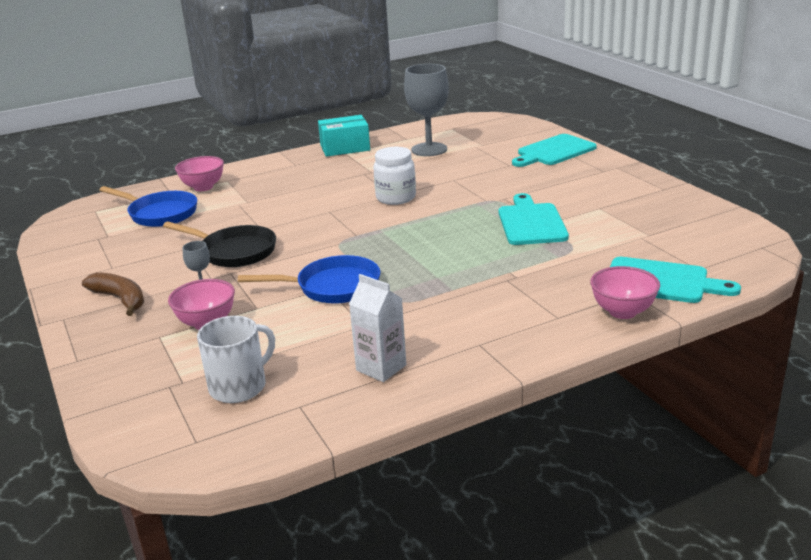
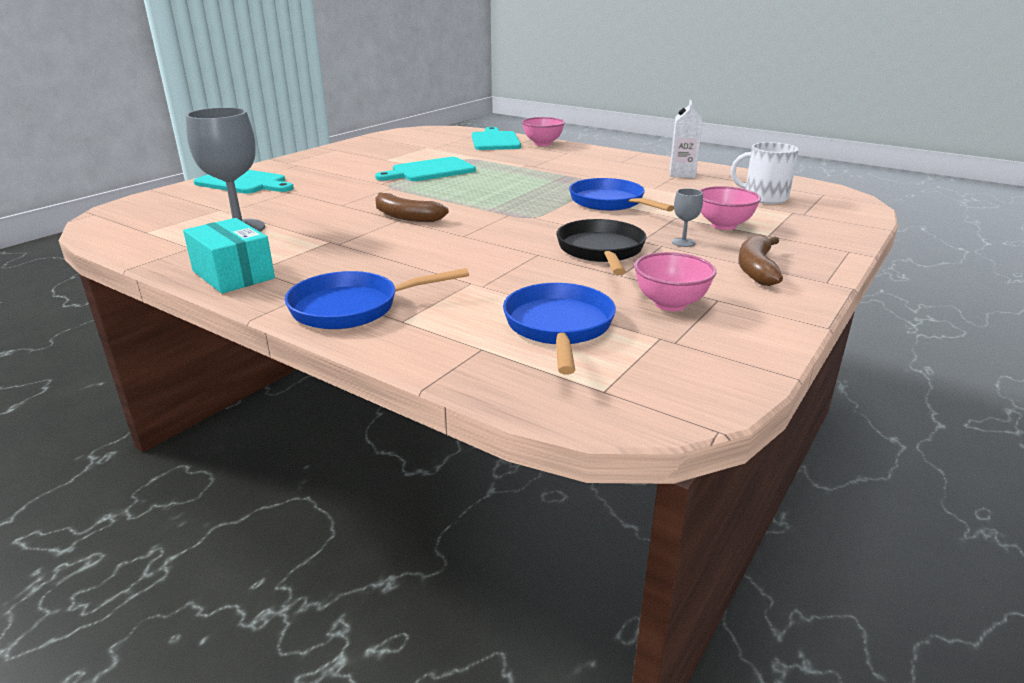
camera: 120 degrees left, 0 degrees up
(203, 187) = (442, 329): pink bowl -> pink bowl (670, 304)
(259, 171) = (352, 308): none -> blue pan
(396, 198) = (406, 217): white jar -> brown banana

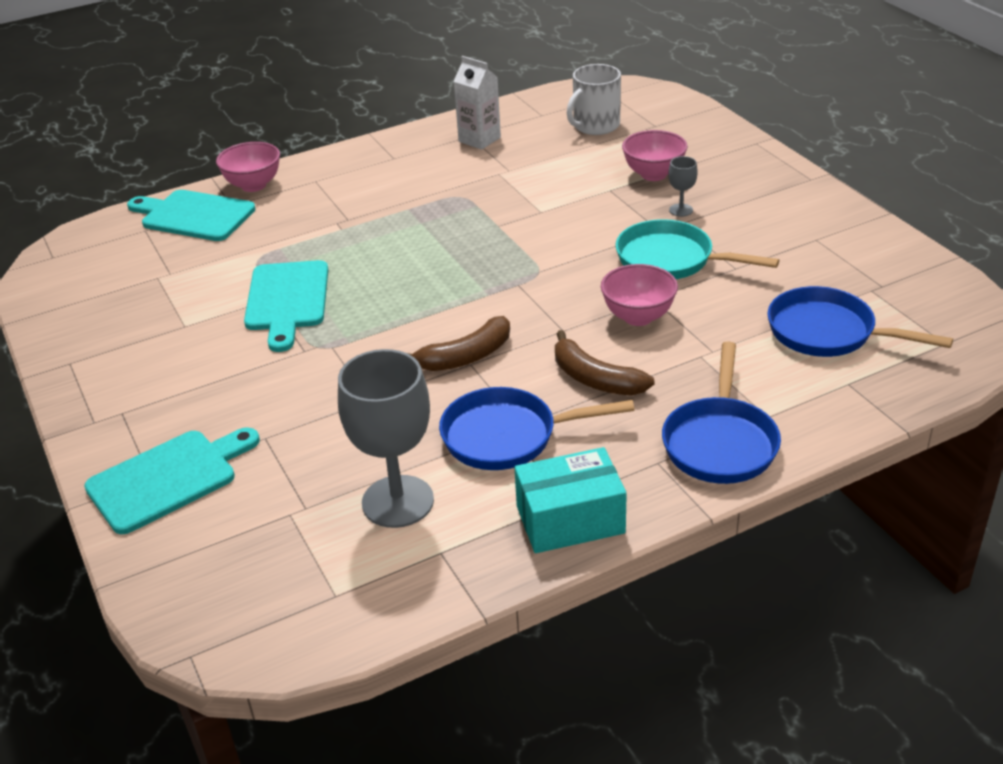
camera: 60 degrees left, 10 degrees up
(601, 251) = (671, 260): black pan -> turquoise pan
(610, 202) = (535, 211): blue pan -> blue pan (507, 436)
(670, 304) = (812, 264): pink bowl -> pink bowl (638, 317)
(756, 269) = (766, 198): brown banana -> brown banana (595, 379)

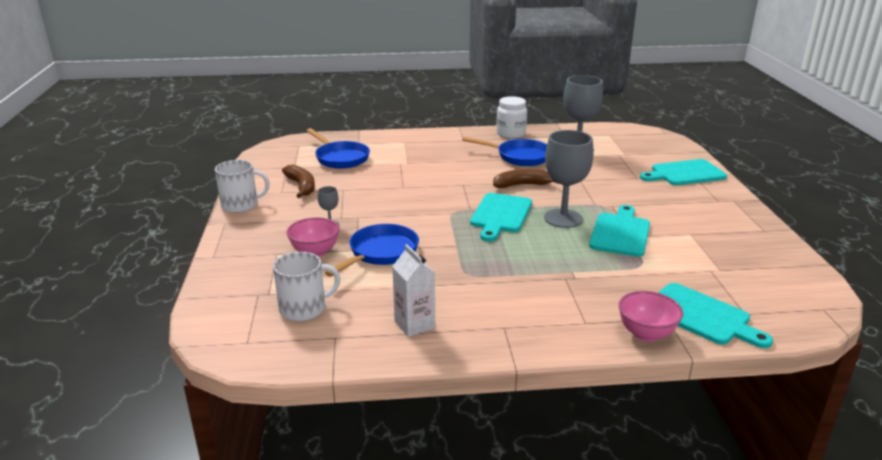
camera: 160 degrees left, 10 degrees down
(375, 304) = (563, 218): none -> grey goblet
(468, 285) = (500, 215): none -> turquoise cutting board
(570, 520) = (511, 134): turquoise box -> white jar
(595, 379) = (464, 165): brown banana -> brown banana (301, 186)
(638, 317) = (419, 181): pink bowl -> none
(671, 260) = (371, 200): turquoise pan -> none
(720, 442) = (433, 139): blue pan -> blue pan (381, 253)
(834, 205) = (241, 205): none -> white mug

